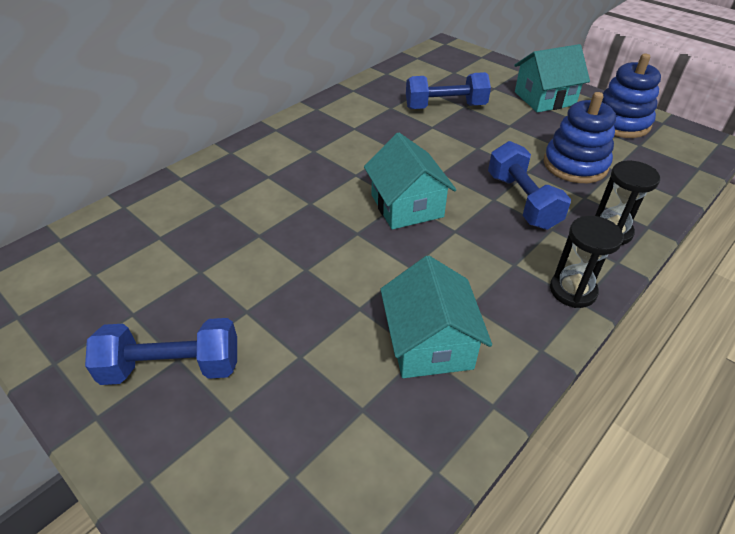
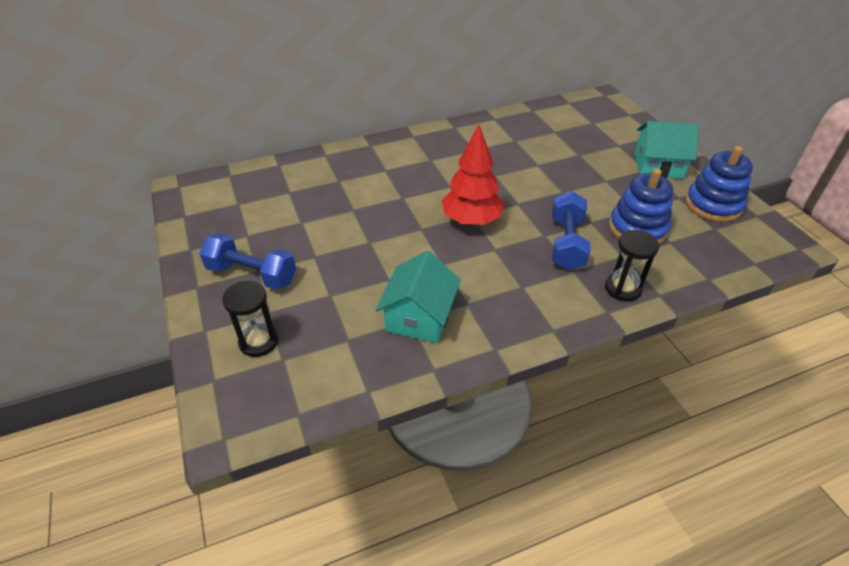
camera: 25 degrees right, 0 degrees up
(407, 206) = (471, 220): turquoise house -> red tree
(445, 107) = (561, 151): blue dumbbell -> none
(573, 291) = (552, 319): black hourglass -> black hourglass (258, 341)

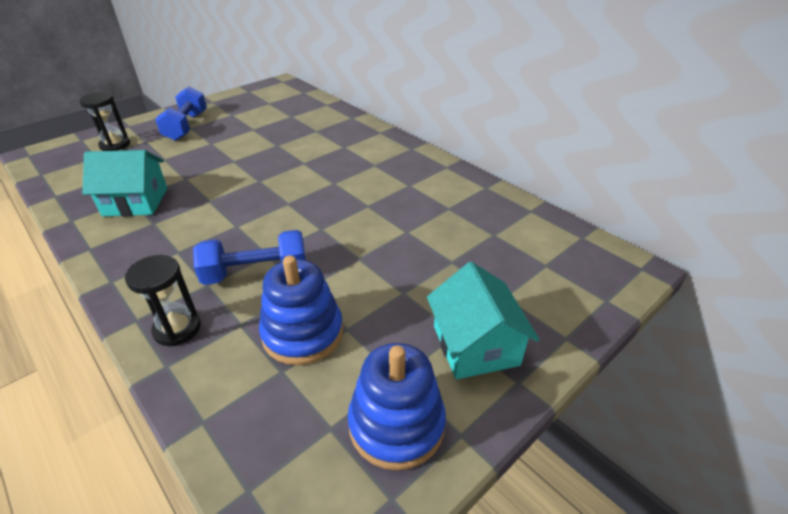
camera: 70 degrees right, 5 degrees down
(471, 220) = (280, 204): red tree -> none

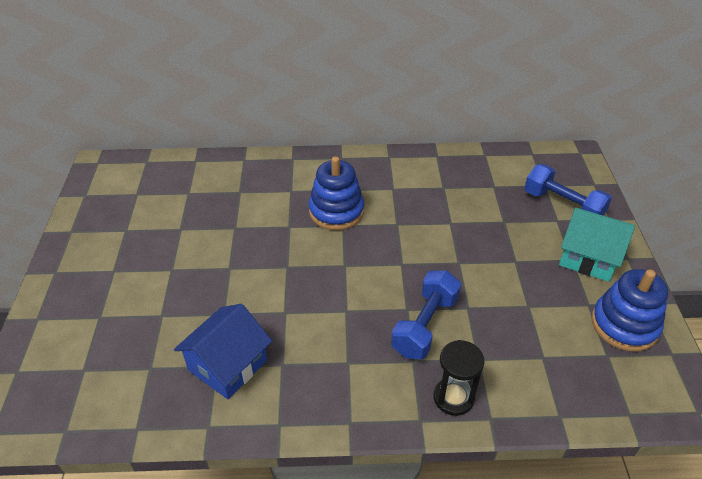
camera: 50 degrees left, 5 degrees up
(115, 145) = (74, 345): black hourglass -> none
(136, 202) = (228, 365): turquoise house -> blue house
(186, 126) = (107, 273): blue dumbbell -> blue dumbbell (562, 206)
(303, 333) = (515, 330): blue stacking toy -> blue stacking toy (336, 211)

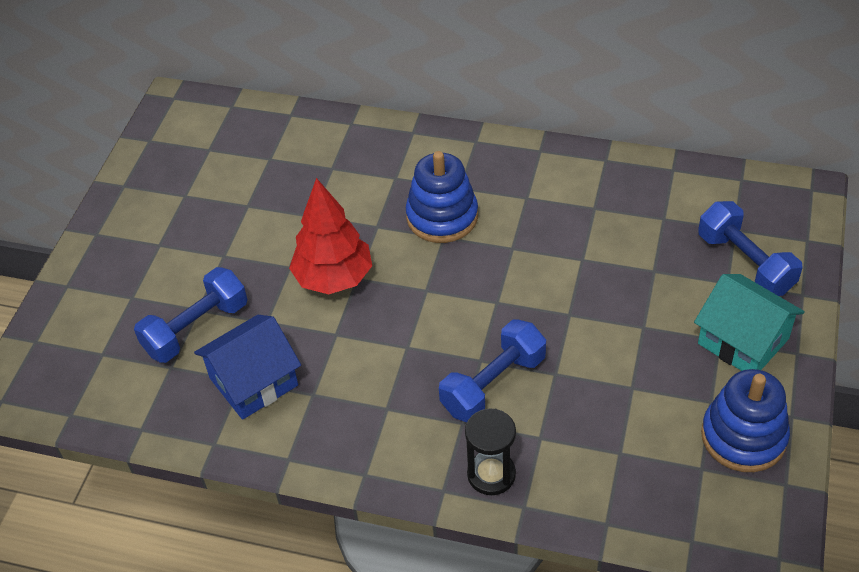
camera: 20 degrees right, 5 degrees up
(164, 331) = (196, 328): none -> blue dumbbell
(268, 270) = (333, 278): none -> red tree

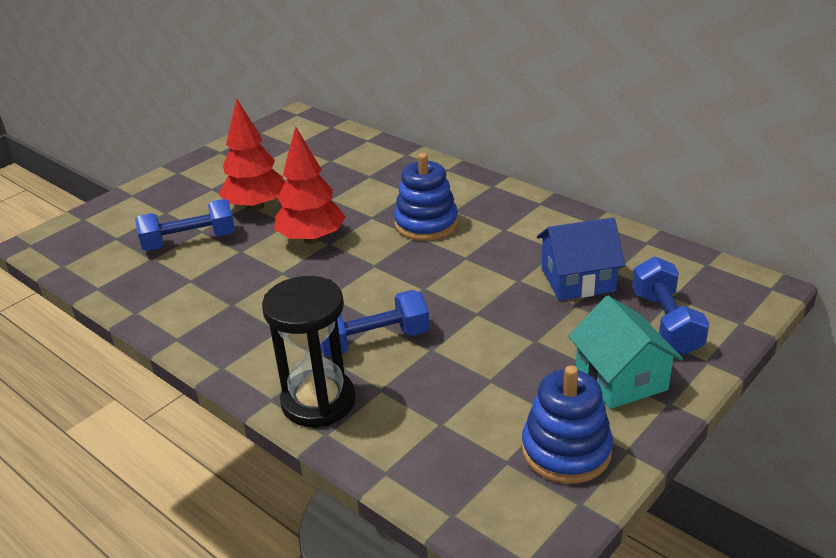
camera: 25 degrees right, 15 degrees down
(235, 254) = (256, 206): none -> red tree
(254, 382) = (198, 284): blue house -> blue house (578, 280)
(491, 474) = (318, 401): black hourglass -> black hourglass, size x1.60

